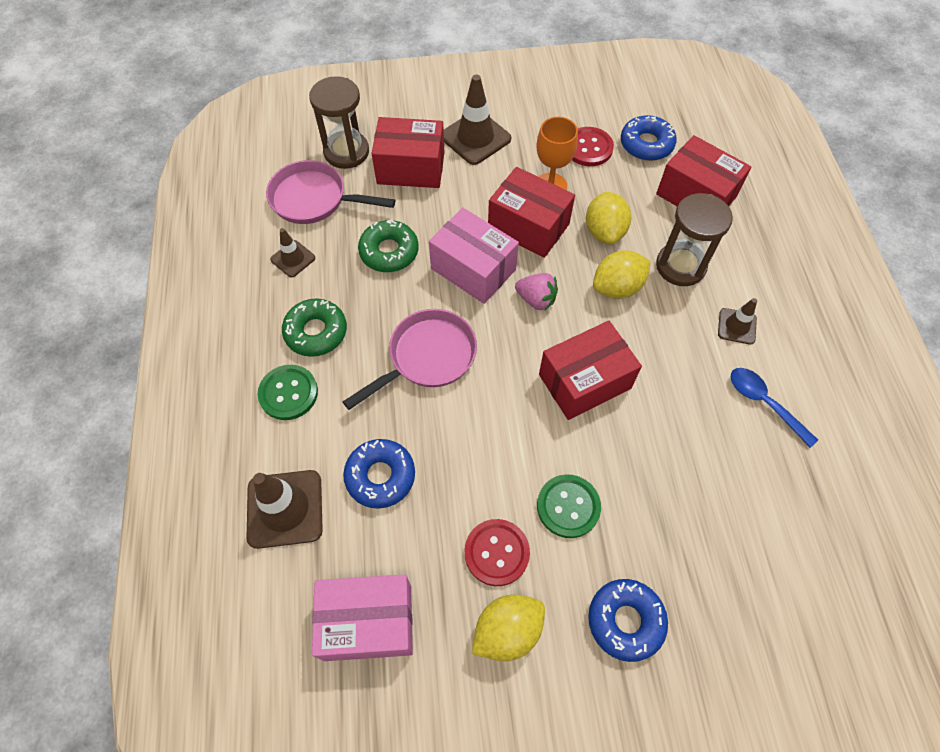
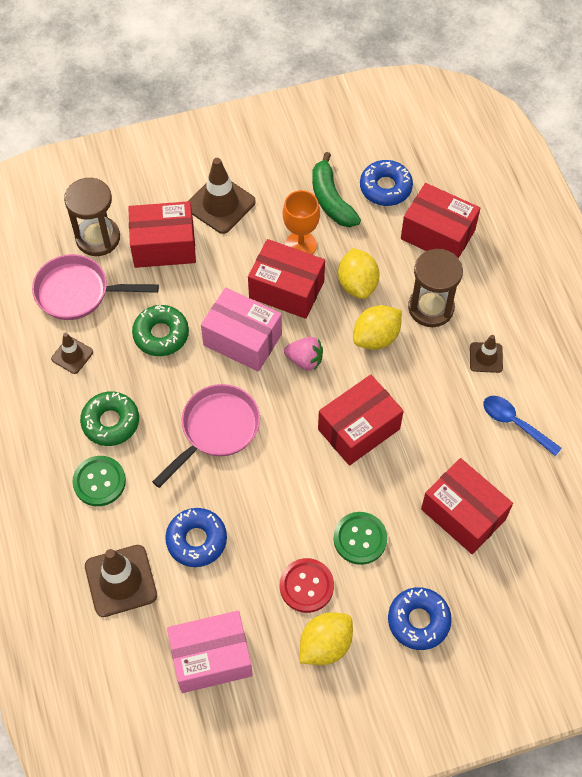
camera: 10 degrees left, 0 degrees up
(588, 148) = (331, 200): red button -> green banana
(694, 498) = (463, 514): none -> red box

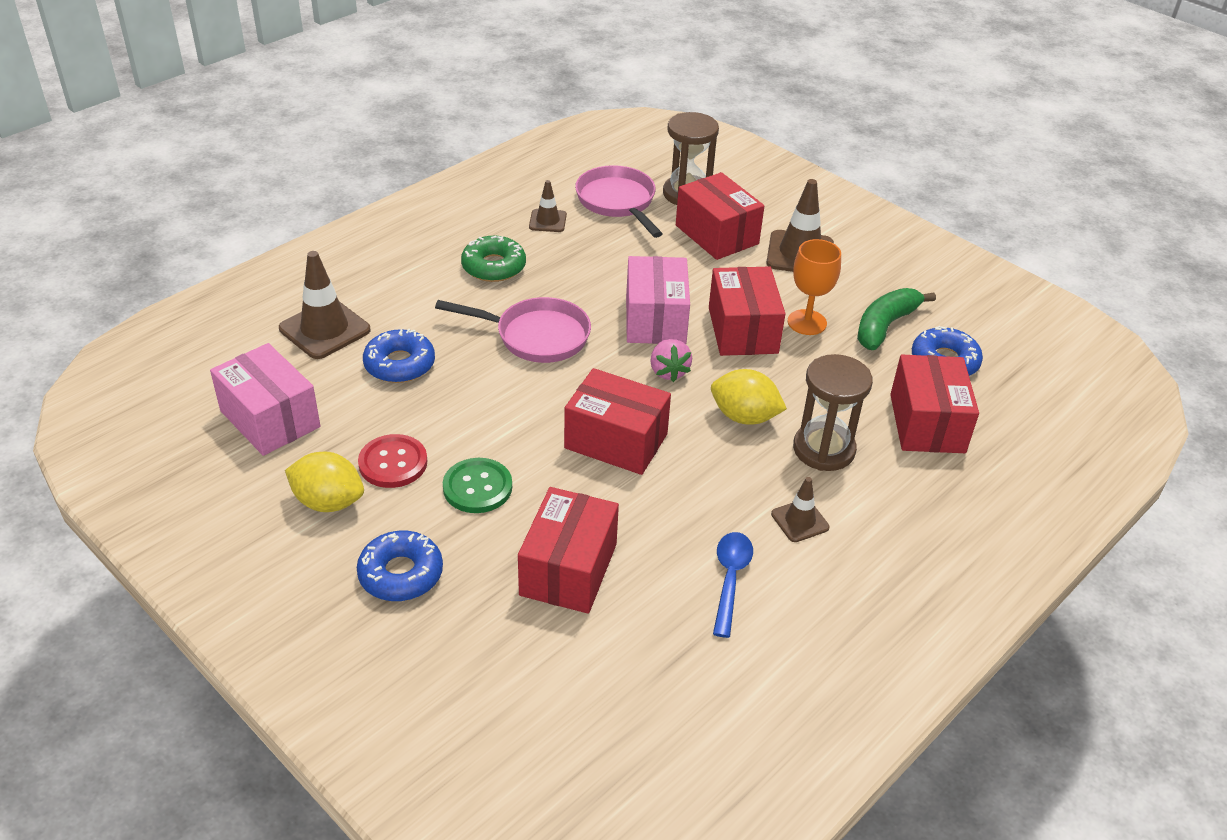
camera: 60 degrees right, 20 degrees down
(99, 482) = (424, 281): green button -> none
(161, 334) = (615, 265): green donut -> none
(357, 284) = (799, 380): yellow lemon -> none

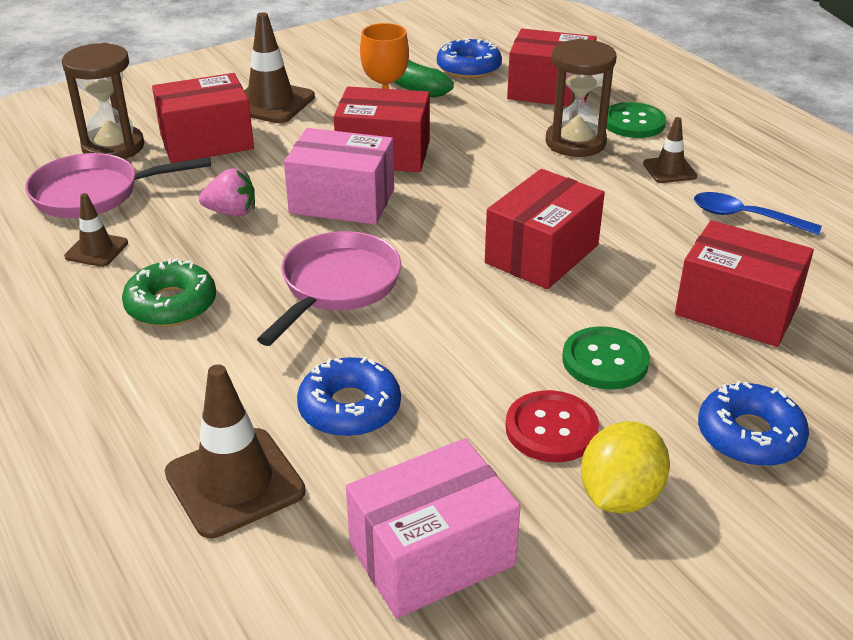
camera: 75 degrees left, 5 degrees down
(668, 371) = (436, 206): pink strawberry -> pink strawberry (231, 212)
(744, 417) = (520, 174): yellow lemon -> none
(889, 490) = (633, 123): none -> green button

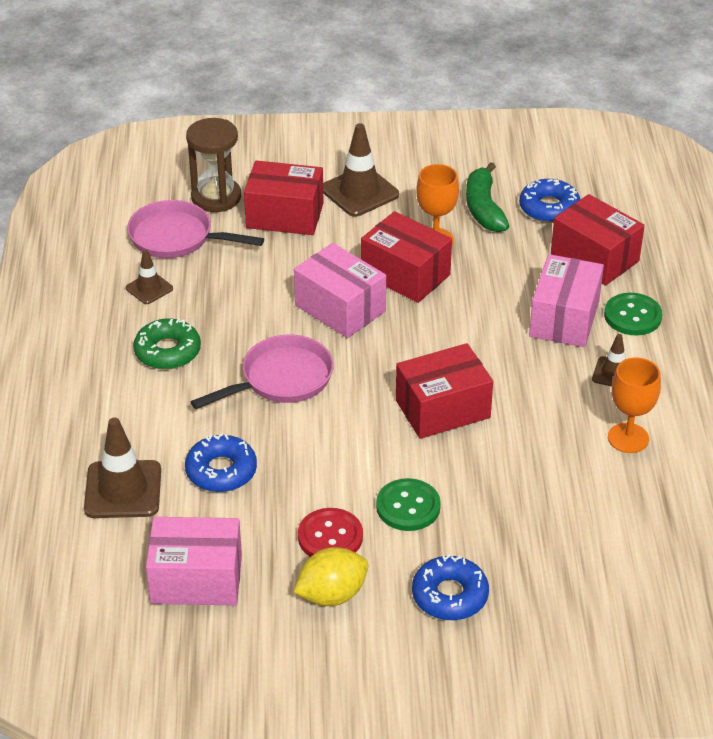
camera: 30 degrees right, 5 degrees up
(231, 212) = (257, 289): pink strawberry -> none
(575, 142) = (564, 318): brown hourglass -> pink box
(737, 309) = (538, 508): red box -> none
(745, 217) = (628, 438): blue spoon -> orange goblet

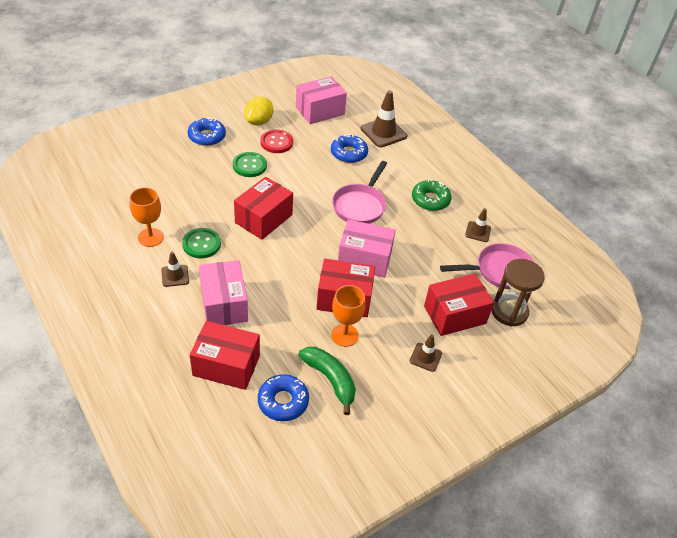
camera: 145 degrees right, 5 degrees up
(359, 192) = (425, 357): brown traffic cone -> brown traffic cone, size x0.56
(632, 316) = (179, 324): green button -> green button (201, 244)

